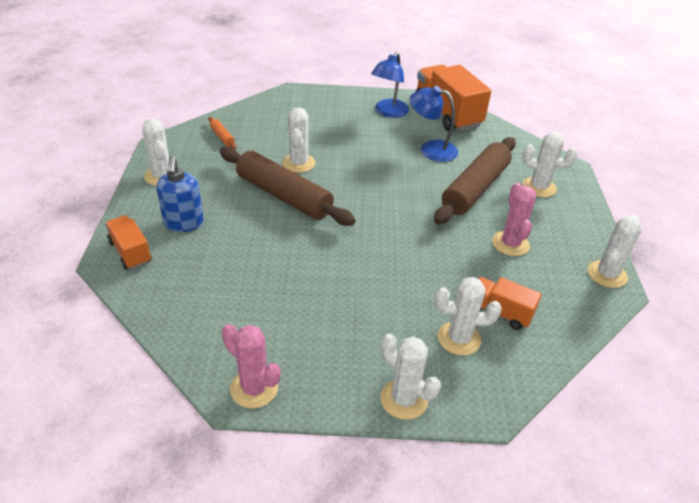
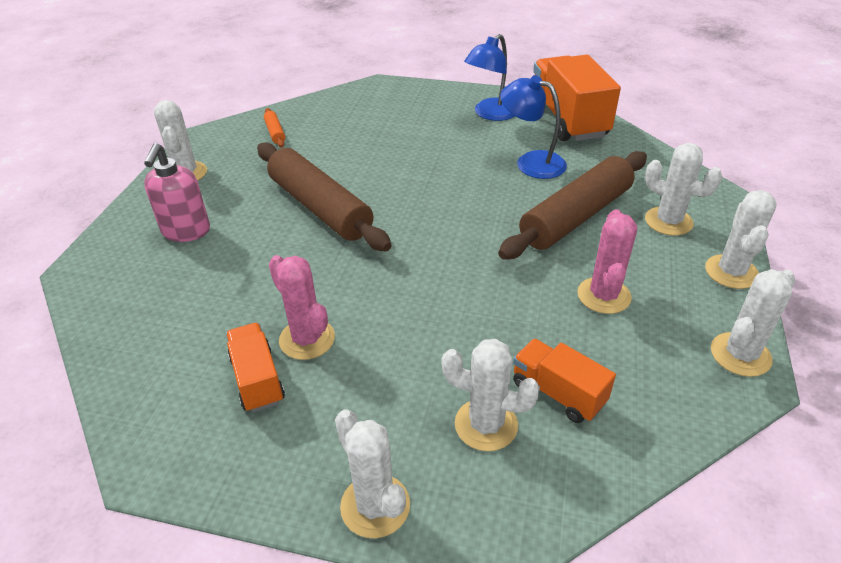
camera: 15 degrees right, 0 degrees up
(130, 252) = (109, 261): orange truck -> orange truck (257, 379)
(183, 223) = (186, 231): blue soap dispenser -> pink soap dispenser
(254, 388) = (179, 459): pink cactus -> pink cactus (307, 339)
(298, 163) = (354, 169): white cactus -> white cactus (731, 272)

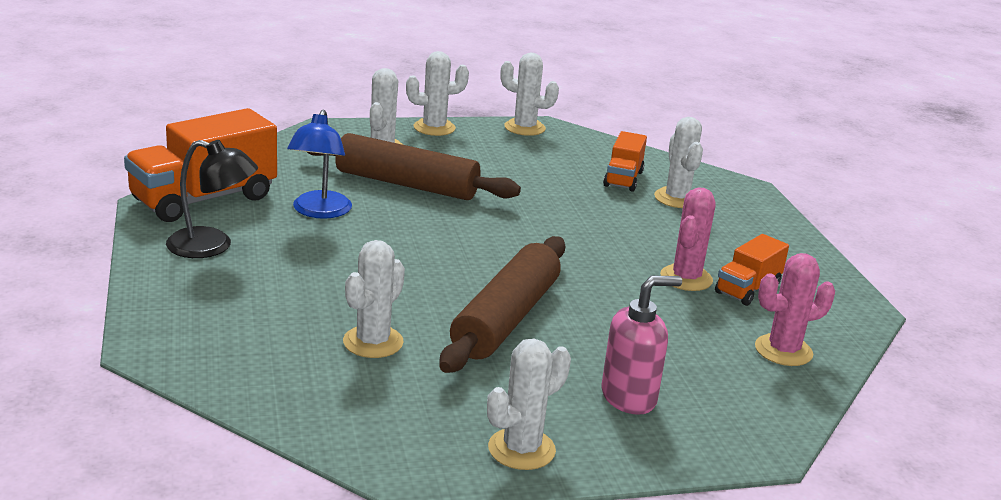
camera: 120 degrees left, 15 degrees down
(275, 132) = (359, 405): orange rolling pin -> none
(375, 506) = (775, 224): white cactus -> white cactus (373, 342)
(490, 114) = (212, 246): blue lamp -> black lamp
(604, 295) = (507, 169): pink cactus -> pink cactus (783, 350)

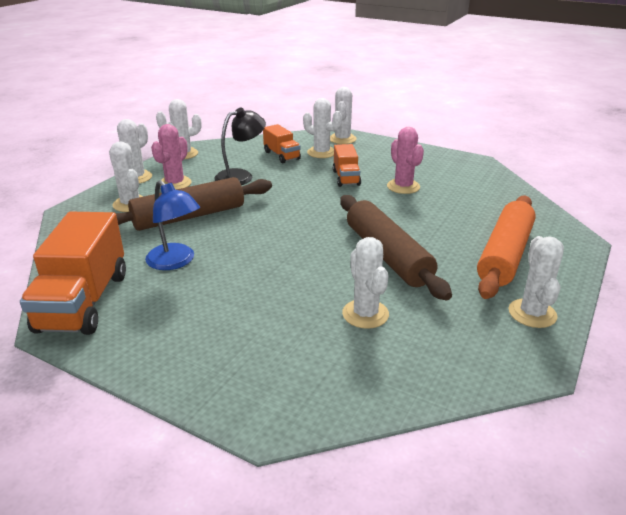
camera: 45 degrees left, 5 degrees up
(212, 246) = (157, 327): black lamp -> black lamp (241, 176)
(629, 397) = (505, 255): pink soap dispenser -> orange rolling pin
(739, 198) = (342, 139): none -> white cactus
(747, 289) = (430, 177): orange truck -> orange truck (346, 178)
(783, 350) = (496, 195): pink cactus -> pink cactus (175, 183)

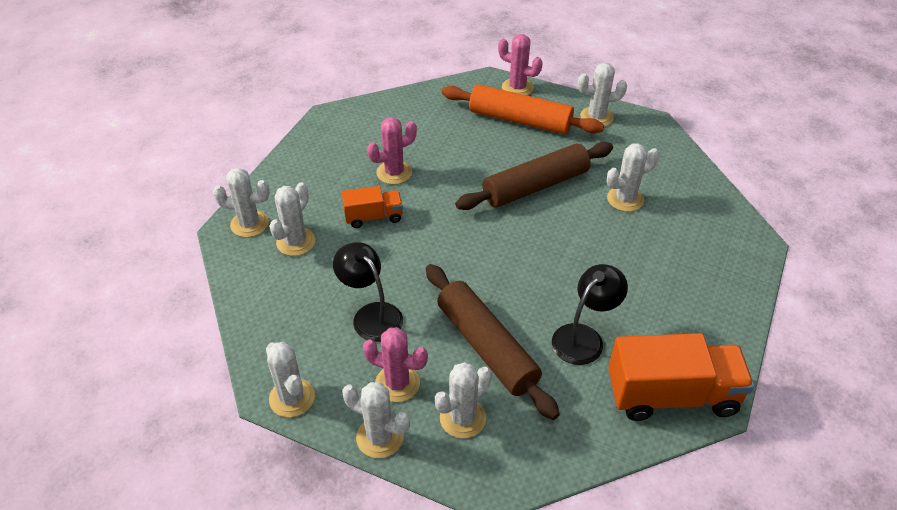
camera: 95 degrees left, 15 degrees up
(176, 262) = (584, 337): blue lamp -> black lamp
(282, 155) = (304, 281): orange truck -> none
(572, 258) = (517, 88): none -> pink cactus

